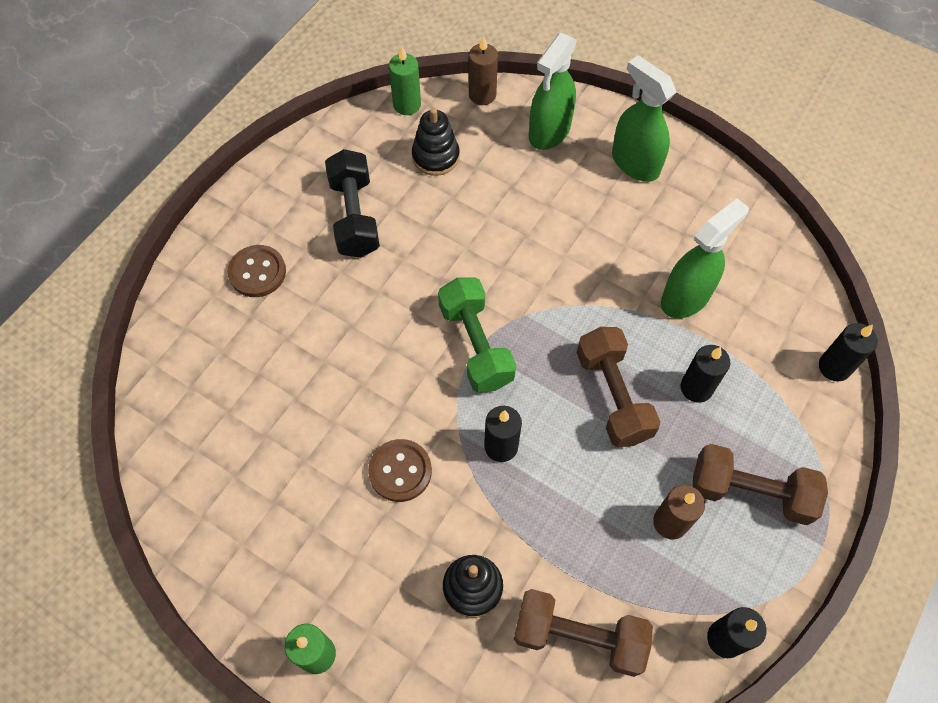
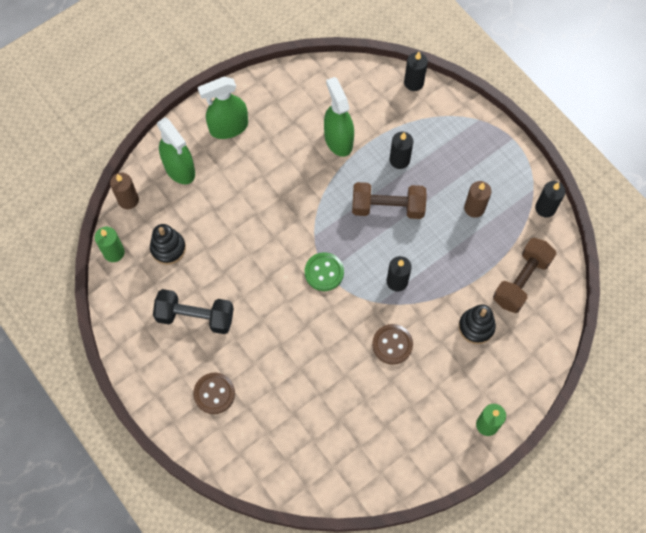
camera: 70 degrees left, 5 degrees up
(476, 345) = (324, 272): green dumbbell -> green button
(750, 492) = (471, 160): brown dumbbell -> none

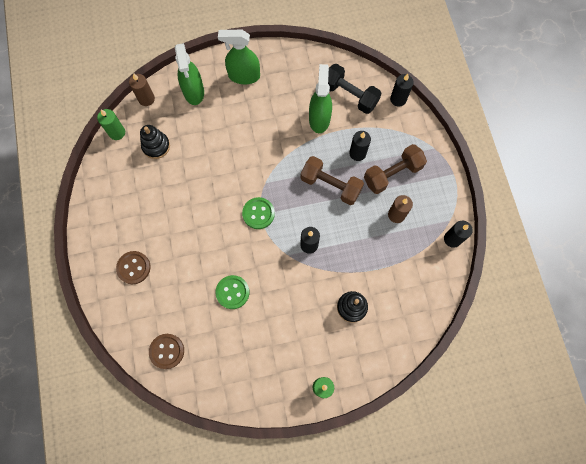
camera: 25 degrees right, 5 degrees up
(195, 317) = (149, 205): black dumbbell -> black dumbbell (350, 95)
(339, 370) = (232, 292): none -> green button
(392, 344) = (281, 291): brown button -> brown button (167, 351)
(521, 280) = (405, 287): brown dumbbell -> brown dumbbell (392, 174)

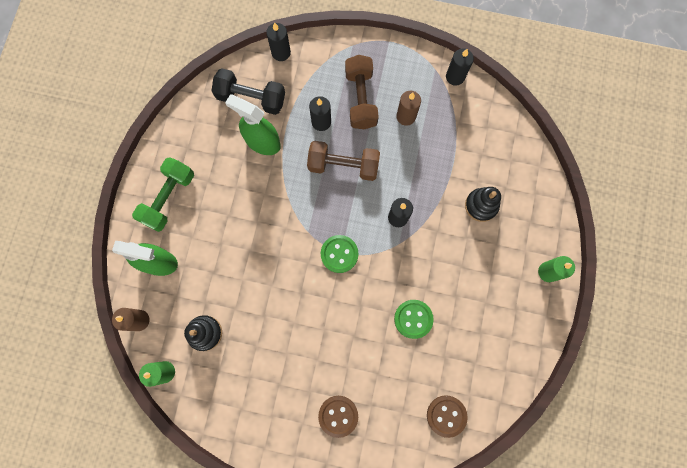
camera: 65 degrees left, 5 degrees up
(244, 76) = (168, 198): green spray bottle -> green dumbbell
(330, 185) = (343, 165): brown dumbbell -> brown dumbbell turned 45 degrees clockwise
(350, 95) = (251, 98): black dumbbell -> black dumbbell turned 45 degrees clockwise

